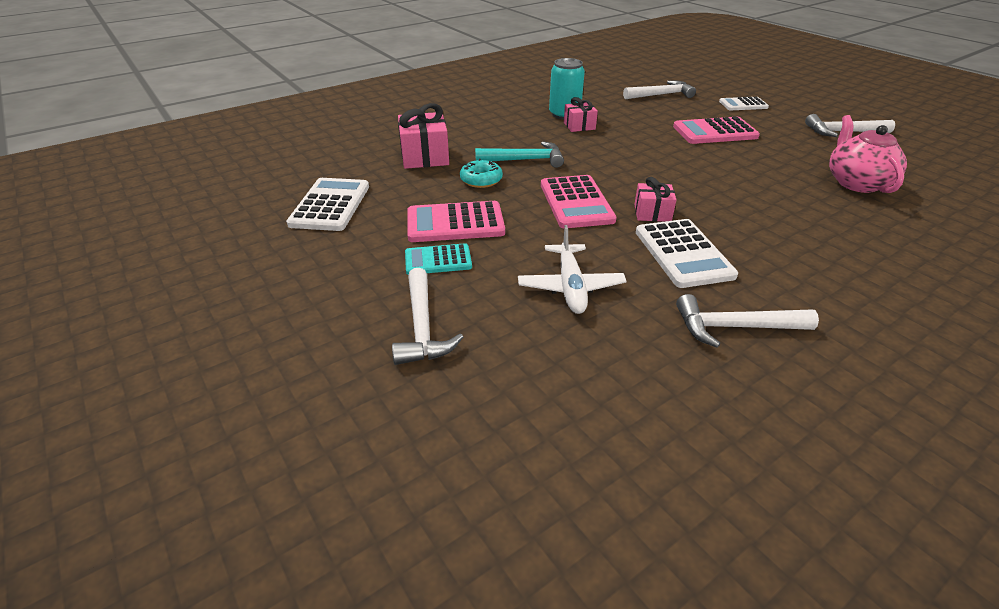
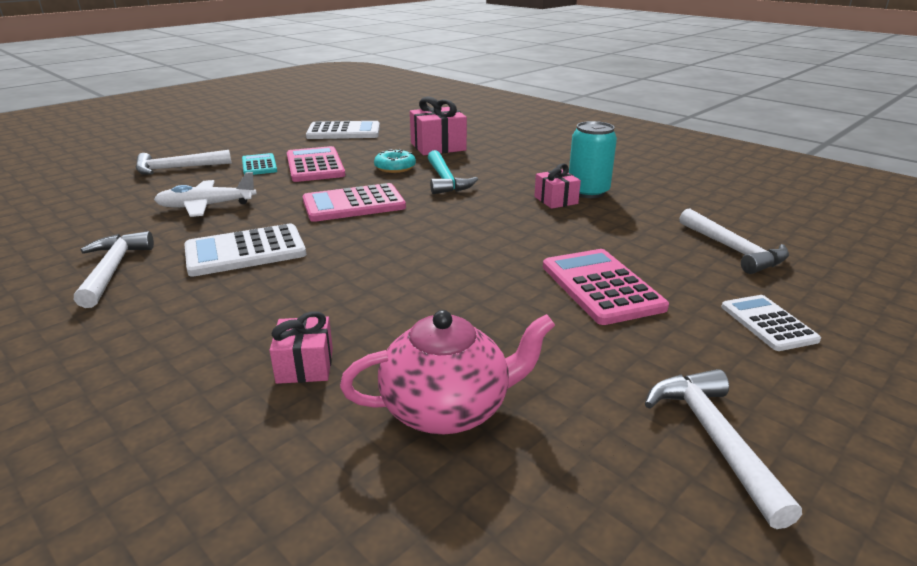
camera: 80 degrees right, 10 degrees down
(652, 213) = (332, 238): pink gift -> pink gift (305, 365)

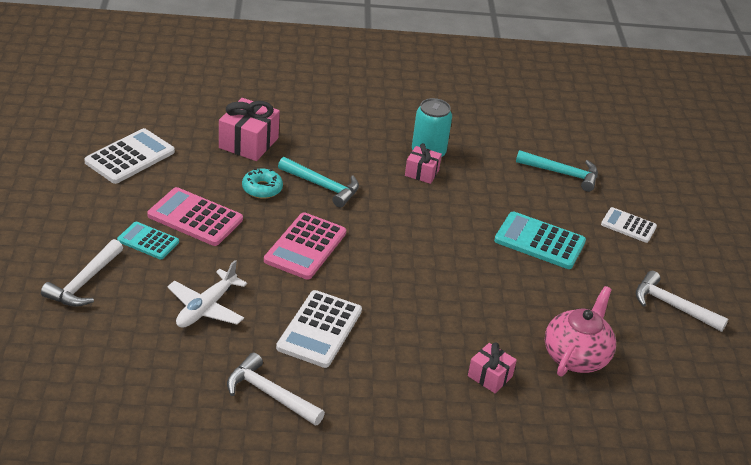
camera: 50 degrees left, 10 degrees up
(601, 287) = (539, 241): pink calculator -> turquoise calculator
(733, 250) = (562, 173): white hammer -> turquoise hammer

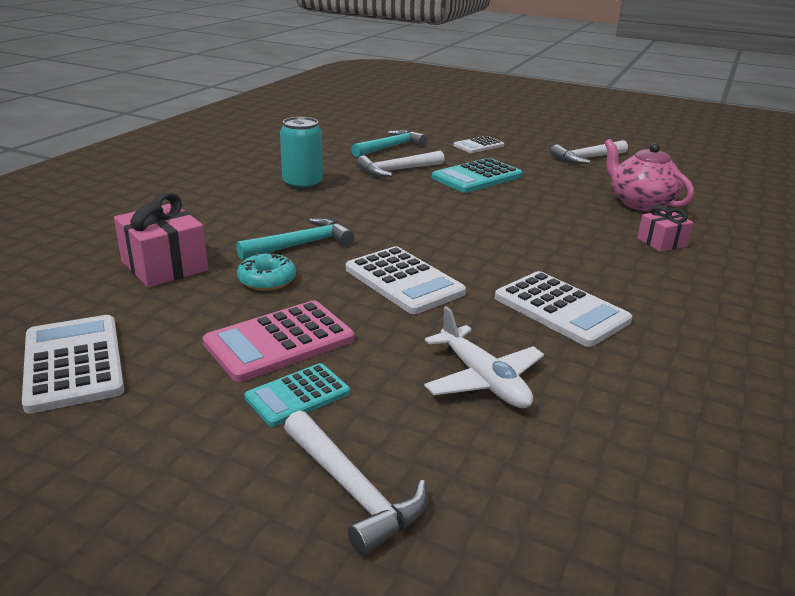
camera: 60 degrees left, 10 degrees down
(269, 394) = (674, 372): white hammer -> white hammer (397, 170)
(305, 247) = (403, 281): pink calculator -> white calculator
(422, 173) = (331, 194): pink gift -> none

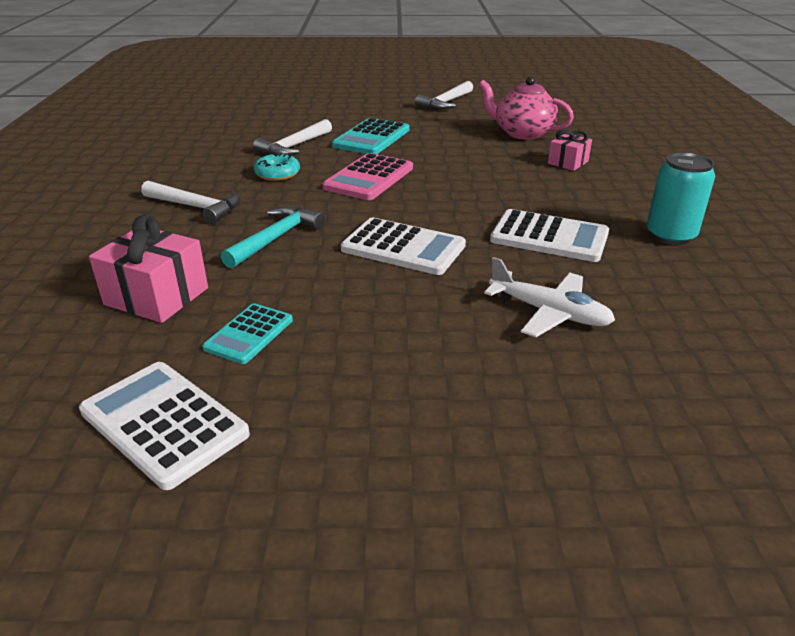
camera: 25 degrees left, 5 degrees up
(267, 280) = (278, 281): turquoise donut -> turquoise donut (277, 174)
(279, 341) = (350, 334): pink calculator -> pink calculator (369, 178)
(297, 395) = (416, 377): turquoise calculator -> turquoise calculator (249, 334)
(302, 184) = (215, 179): turquoise can -> turquoise can (670, 235)
(353, 491) = (544, 440): white hammer -> white hammer (196, 207)
(390, 147) = (265, 125): turquoise hammer -> none
(478, 145) = (344, 108): white calculator -> none

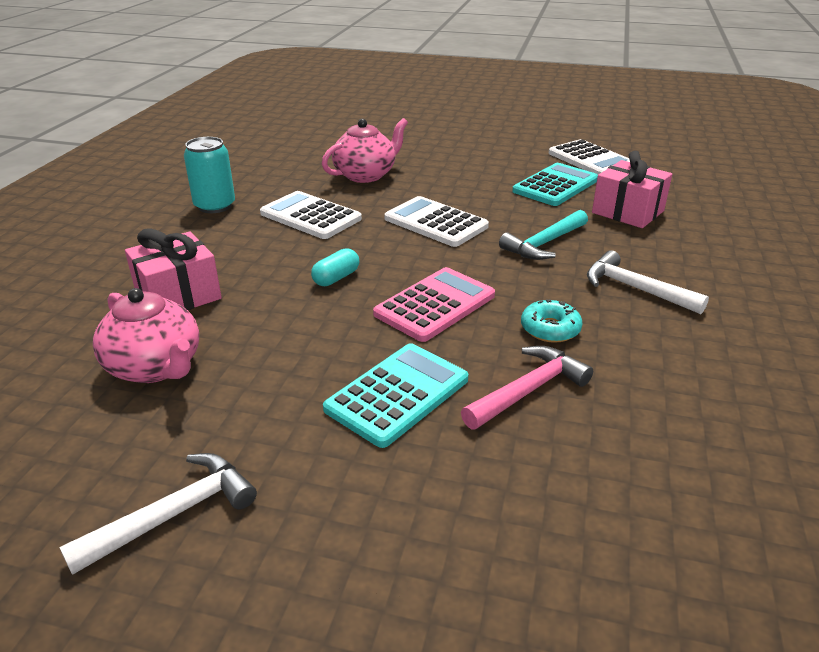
camera: 165 degrees left, 0 degrees up
(249, 334) = (555, 186): turquoise calculator -> turquoise calculator, size x1.60
(294, 146) = (528, 390): white hammer -> pink hammer
(462, 186) = (336, 278): none -> turquoise capsule
(549, 313) = (366, 175): white plane -> pink teapot
(568, 162) = (178, 295): pink gift -> pink gift, size x1.67

